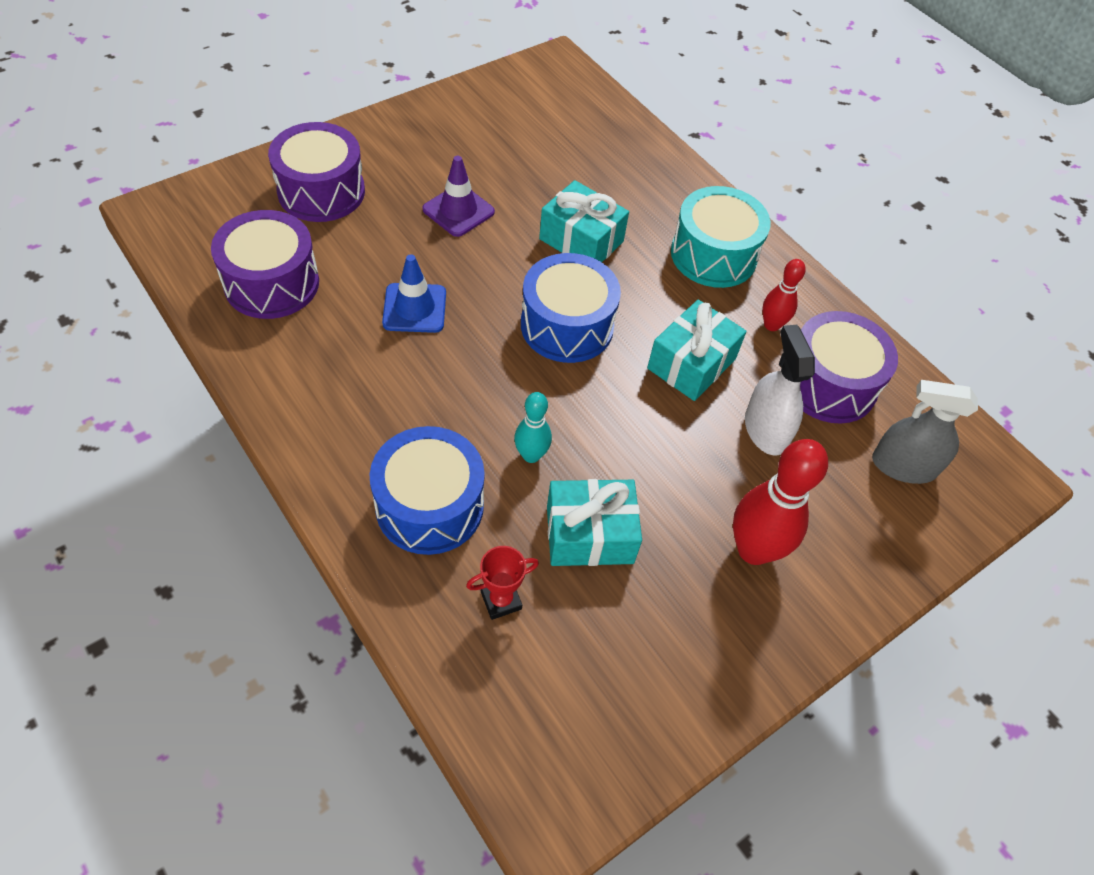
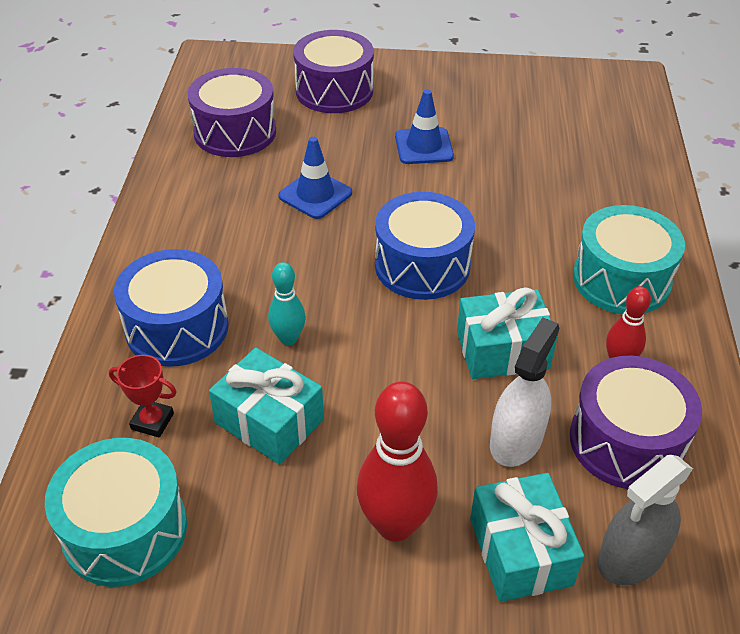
camera: 45 degrees right, 10 degrees down
(458, 211) = (424, 146): purple traffic cone -> blue traffic cone
(578, 701) = (125, 530): none -> turquoise drum
(581, 240) = (505, 212): turquoise gift -> turquoise gift (520, 551)
(903, 466) = (631, 557): grey spray bottle -> grey spray bottle turned 90 degrees counterclockwise

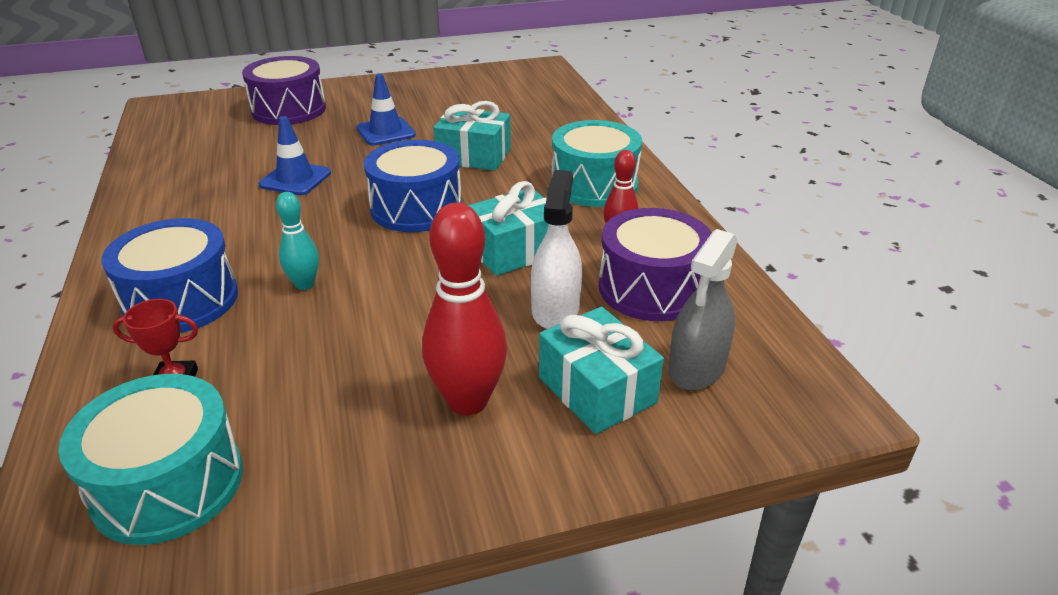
camera: 20 degrees left, 10 degrees down
(235, 132) = (200, 150): purple drum -> none
(269, 421) = (306, 351): turquoise gift -> turquoise gift (474, 156)

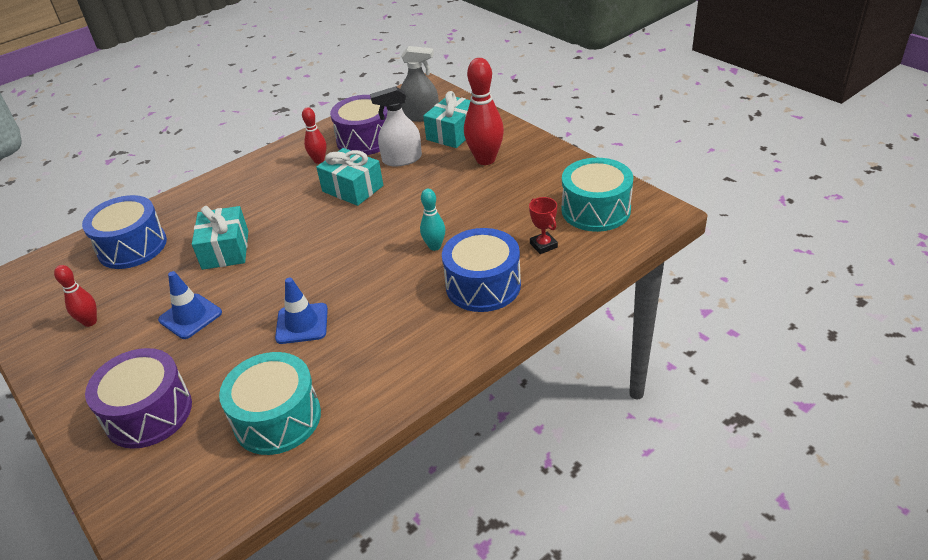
camera: 110 degrees left, 5 degrees up
(416, 208) = (320, 243): blue drum -> blue drum (132, 246)
(438, 95) = (90, 322): none -> red bowling pin
(594, 185) = (254, 186): turquoise drum -> turquoise drum (277, 418)

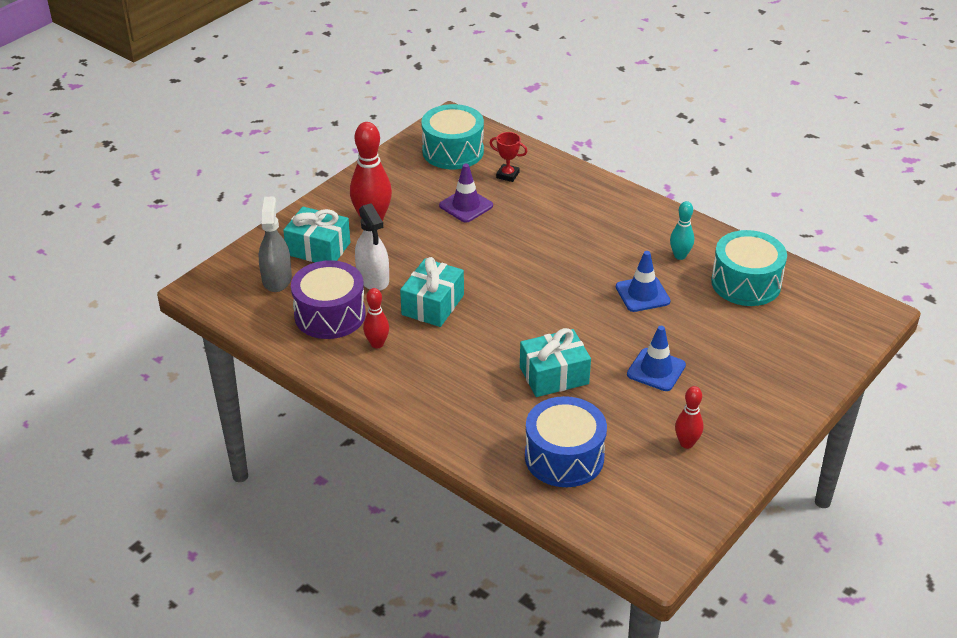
camera: 105 degrees left, 0 degrees up
(149, 413) = (772, 358): purple drum -> none
(435, 246) = (520, 234): turquoise bowling pin -> turquoise bowling pin (680, 256)
(483, 285) = (567, 201): blue drum -> none
(494, 214) = (466, 206): none -> purple traffic cone
(543, 245) = (507, 175): red trophy -> red trophy turned 60 degrees clockwise

